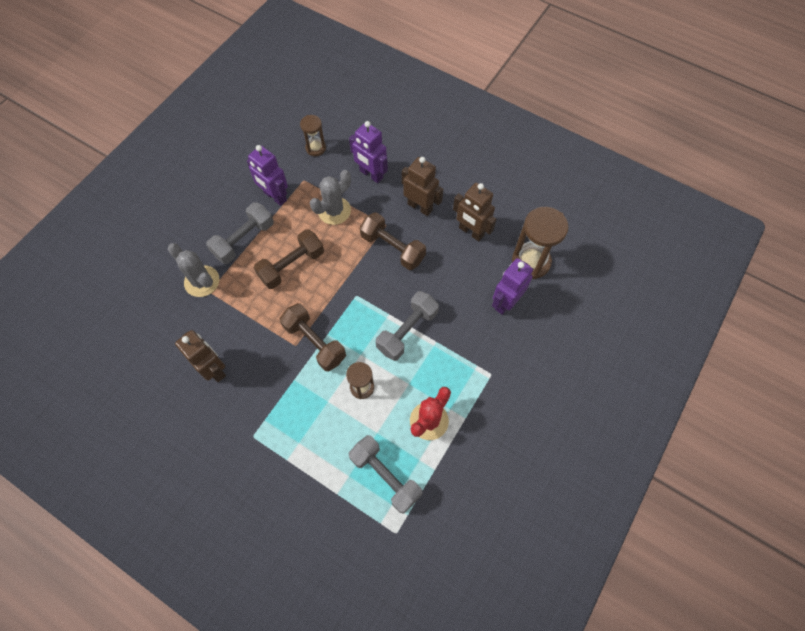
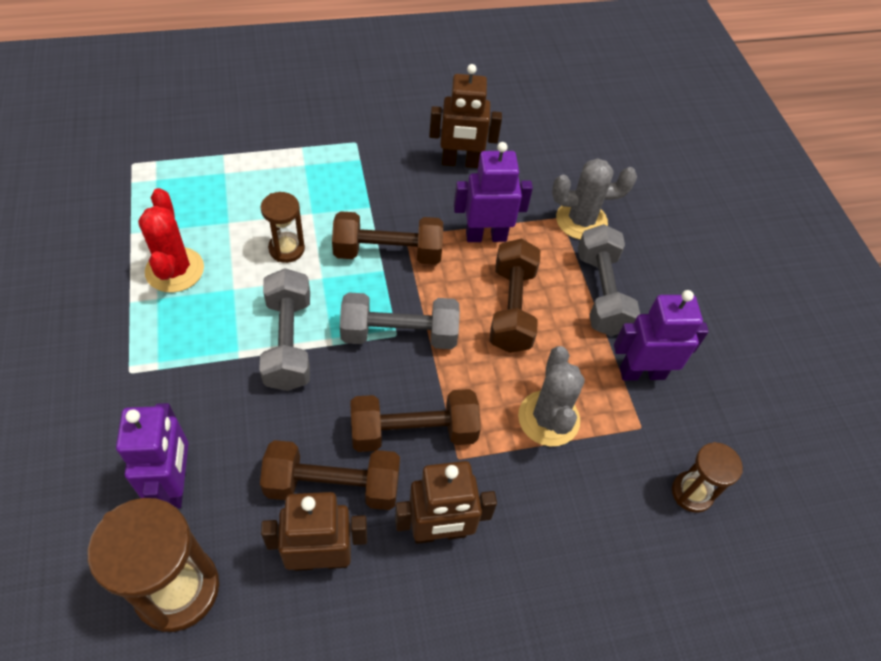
camera: 130 degrees right, 10 degrees down
(371, 174) = (567, 522): purple robot -> purple robot (486, 236)
(385, 476) = (183, 195): grey dumbbell -> grey dumbbell (399, 334)
(444, 253) = (333, 486): none -> brown dumbbell

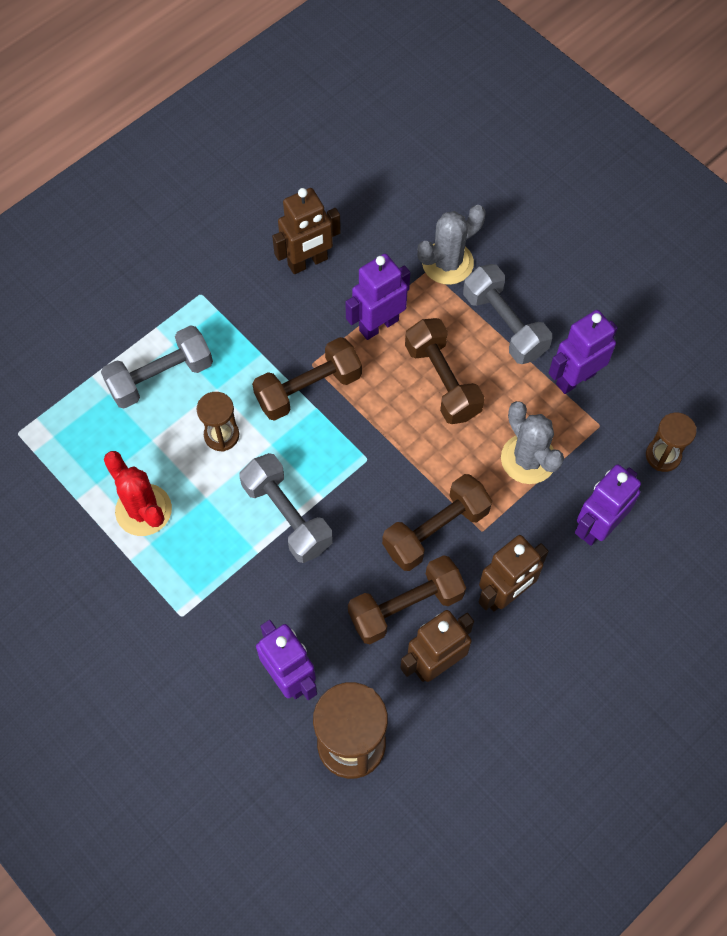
camera: 25 degrees left, 10 degrees up
(399, 334) = (369, 457): grey dumbbell -> grey dumbbell (160, 377)
(579, 522) = (597, 526): none -> purple robot

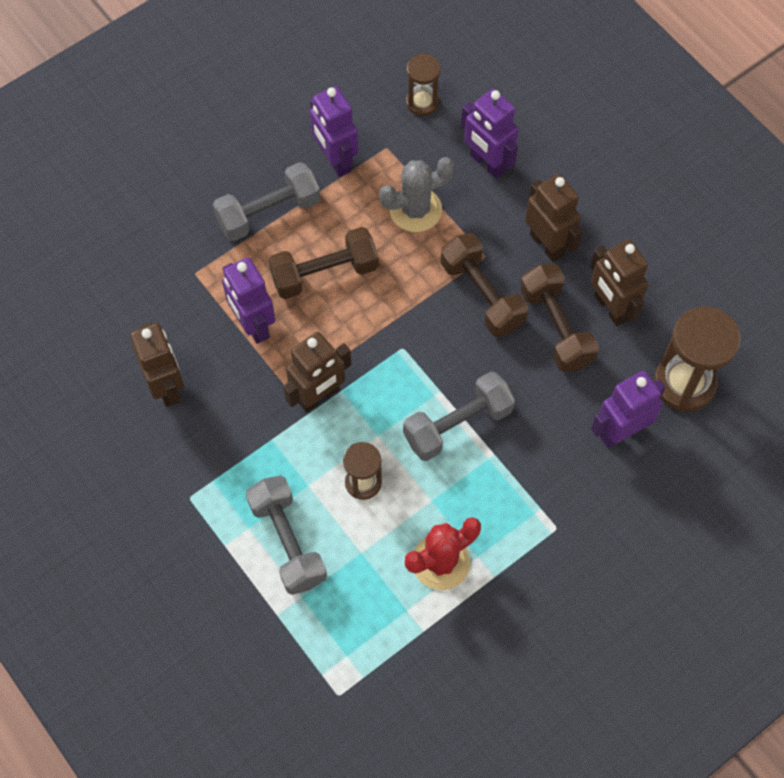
camera: 85 degrees left, 0 degrees up
(308, 389) = (319, 396): brown dumbbell -> brown robot
(447, 263) = (189, 255): grey cactus -> none

